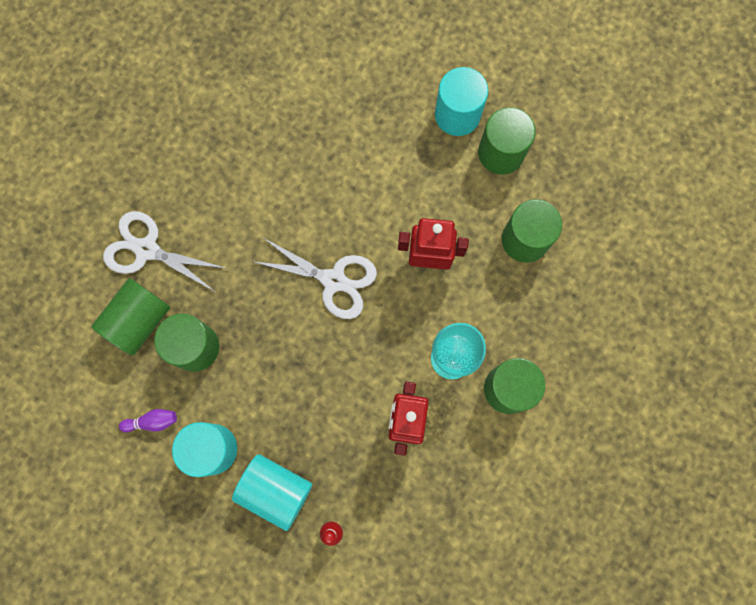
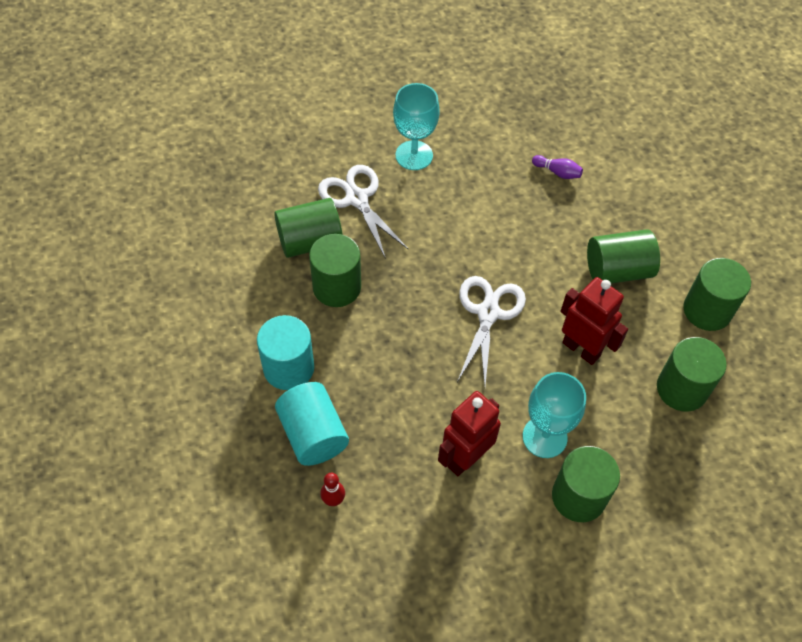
camera: 35 degrees right, 20 degrees down
(152, 421) = (260, 316): purple bowling pin -> purple bowling pin (557, 172)
(163, 169) = (414, 155): none -> turquoise goblet
(334, 280) = (488, 313): white scissors -> white scissors turned 135 degrees counterclockwise
(409, 165) = (617, 270): none -> green cylinder
(457, 115) = (687, 260): turquoise cylinder -> none

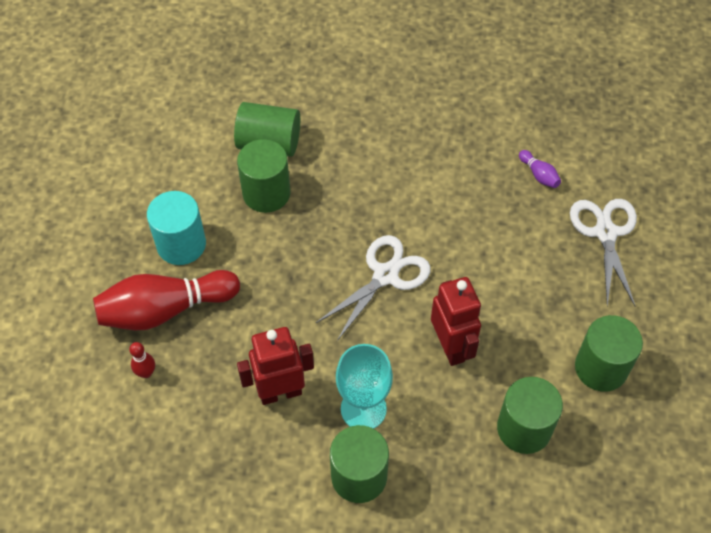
camera: 30 degrees right, 0 degrees up
(313, 434) = (165, 310): turquoise cylinder -> red bowling pin
(356, 198) = (334, 122): white scissors -> white scissors (605, 232)
(414, 155) = (412, 104): turquoise goblet -> none
(617, 270) = (536, 291): green cylinder -> none

